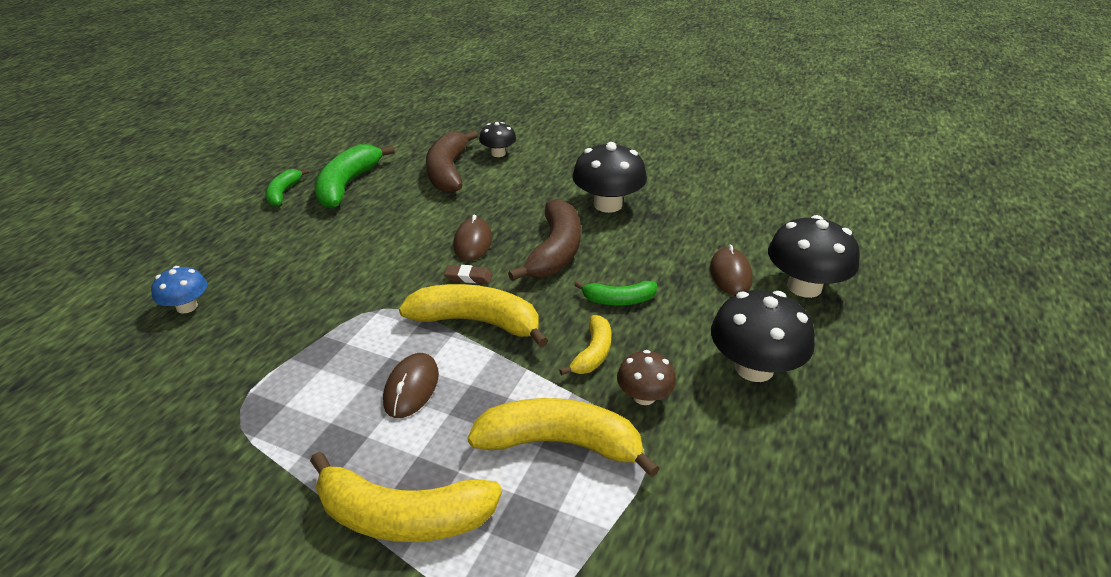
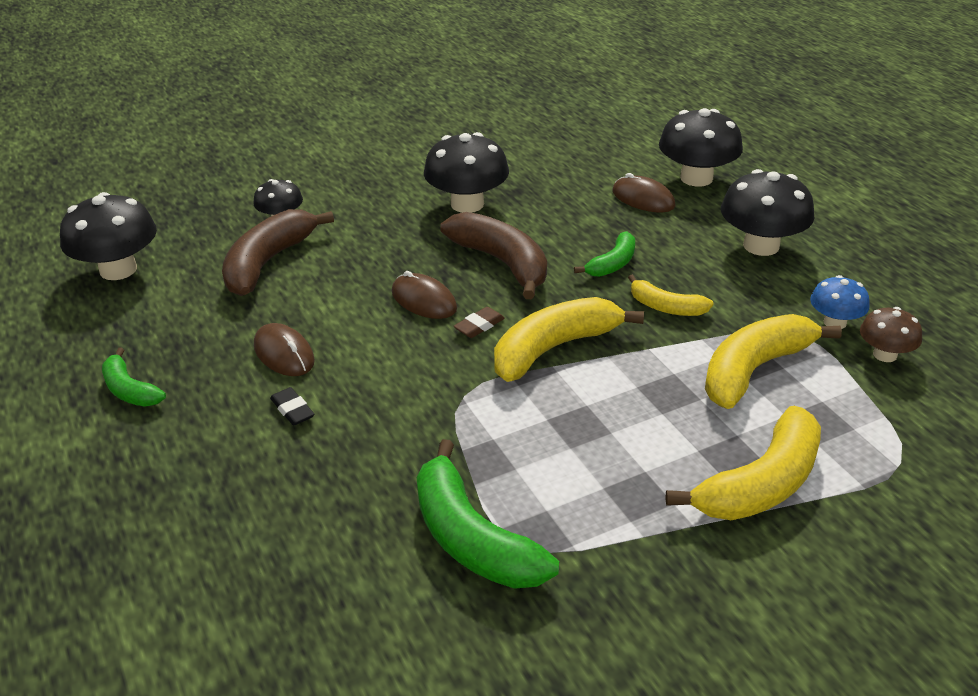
camera: 50 degrees left, 0 degrees up
(187, 307) = (282, 537): blue mushroom -> blue mushroom (835, 322)
(310, 251) = (292, 410): none -> black eraser
(347, 185) = (188, 337): green banana -> green banana (472, 538)
(388, 135) = (118, 270): none -> black mushroom
(411, 387) = (605, 421): brown mouse -> brown mouse (284, 354)
(448, 171) = (268, 263): brown banana -> brown banana turned 75 degrees clockwise
(593, 353) = (666, 307): yellow banana -> yellow banana turned 150 degrees clockwise
(644, 396) = (742, 307): brown mushroom -> brown mushroom (885, 354)

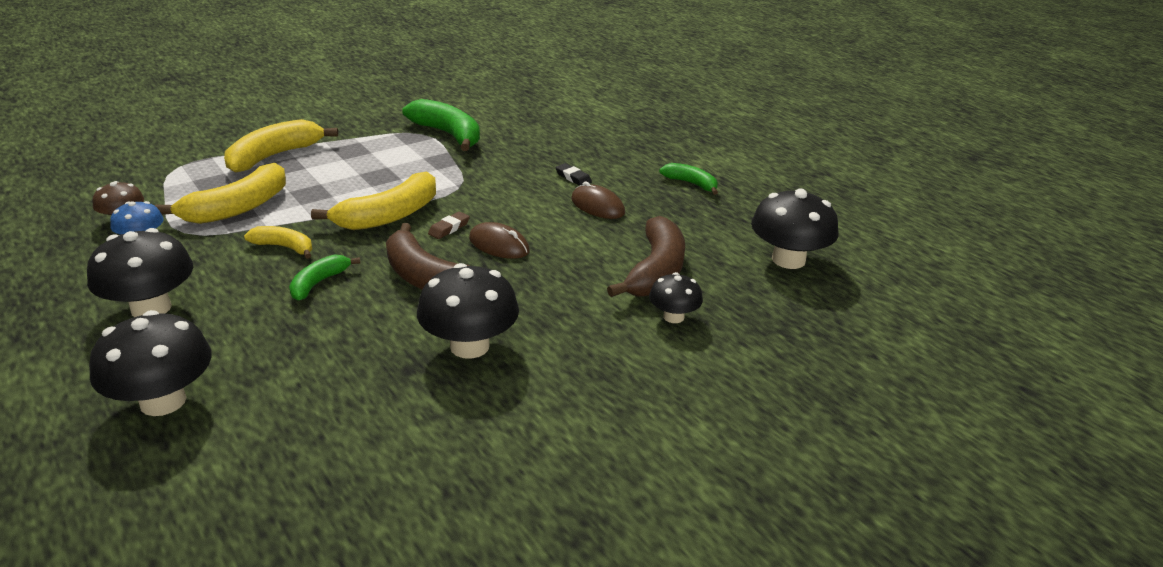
camera: 170 degrees right, 5 degrees down
(643, 199) = (252, 364): brown mouse -> none

